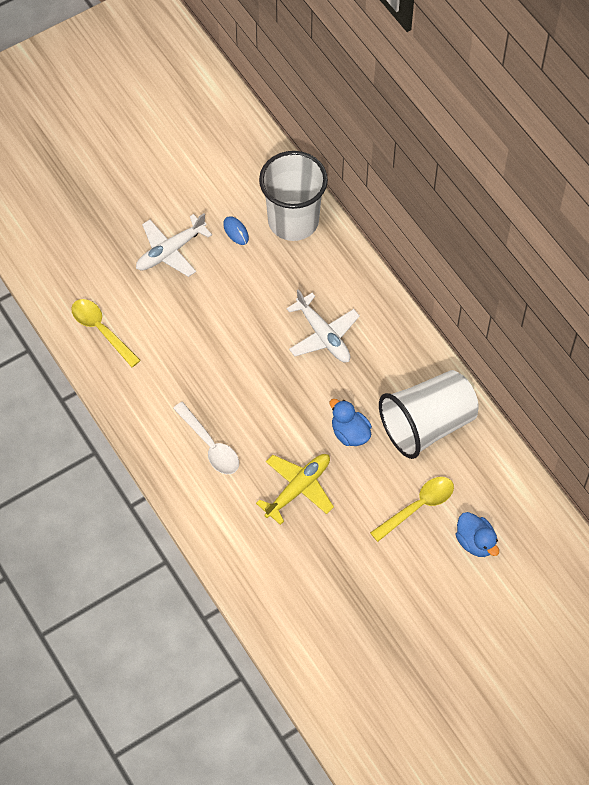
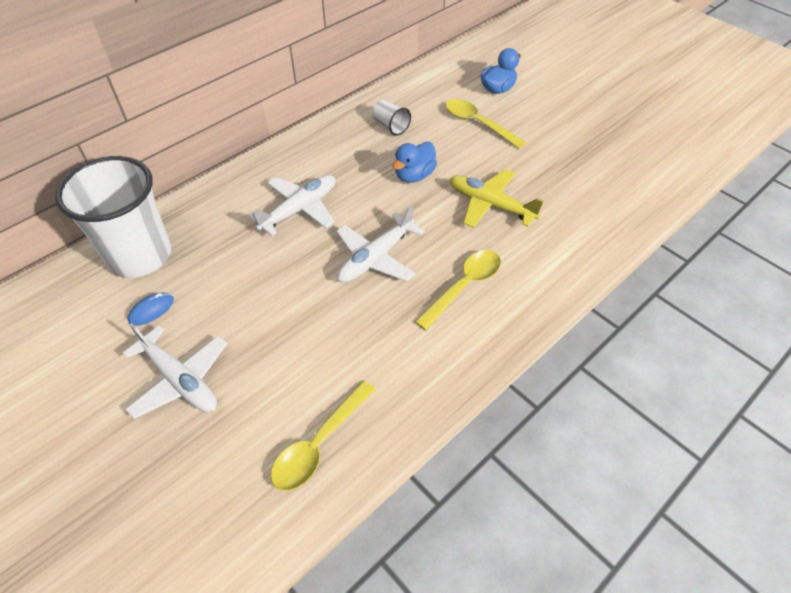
camera: 100 degrees left, 10 degrees down
(210, 445) = (464, 286): white spoon -> yellow spoon
(255, 386) = (376, 257): none -> white plane
(427, 425) = (390, 126): white cup -> white cup, size x0.41

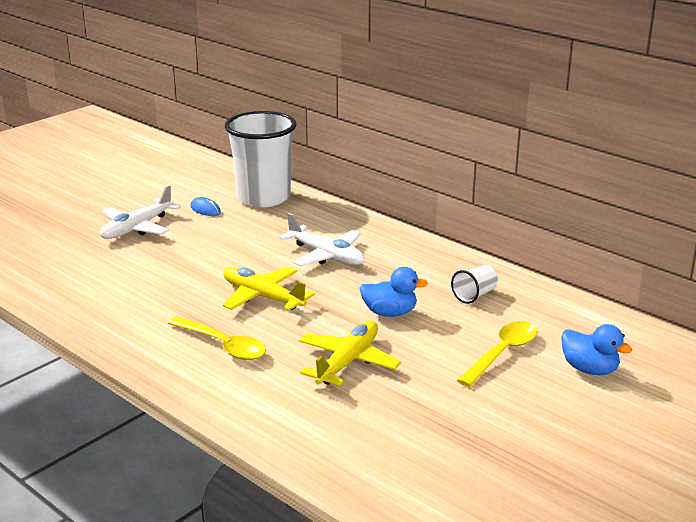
camera: 85 degrees right, 25 degrees down
(319, 443) = (66, 284): yellow spoon -> none
(376, 257) = (263, 297): white plane -> yellow plane
(414, 175) = (390, 313): blue duck -> blue duck turned 150 degrees clockwise

